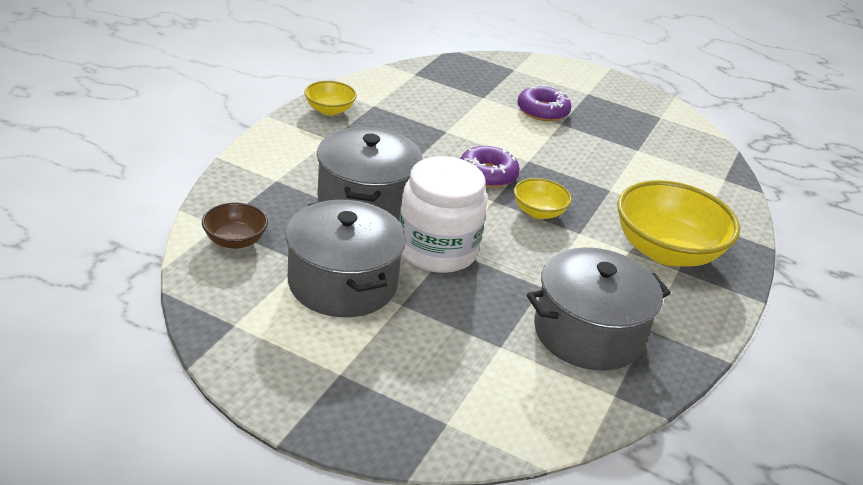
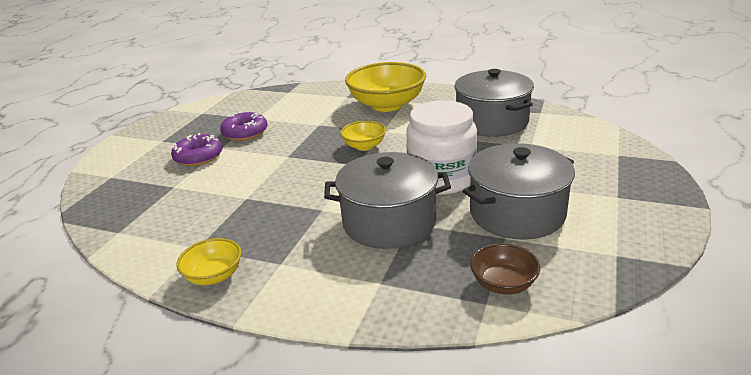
camera: 90 degrees left, 5 degrees down
(487, 174) = (317, 170): purple donut -> purple donut (245, 132)

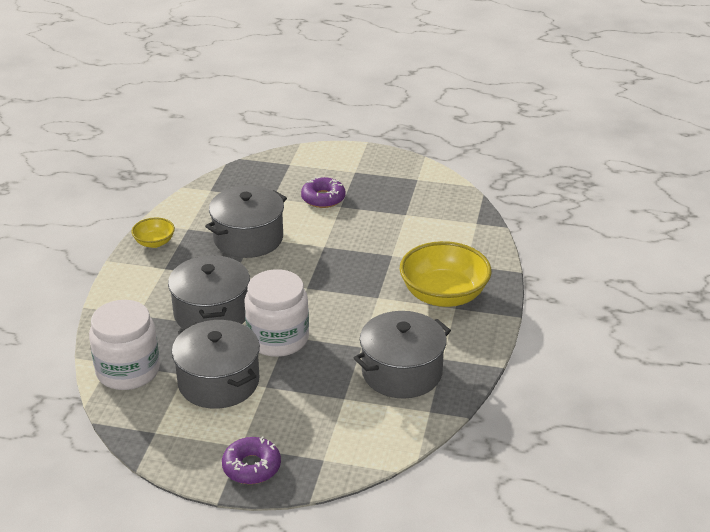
camera: 80 degrees right, 5 degrees up
(245, 132) = (372, 214): purple donut -> purple donut (251, 467)
(247, 200) = (248, 238): none -> grey pot
(364, 146) = (343, 288): yellow bowl -> none
(503, 284) = (128, 371): brown bowl -> white jar

